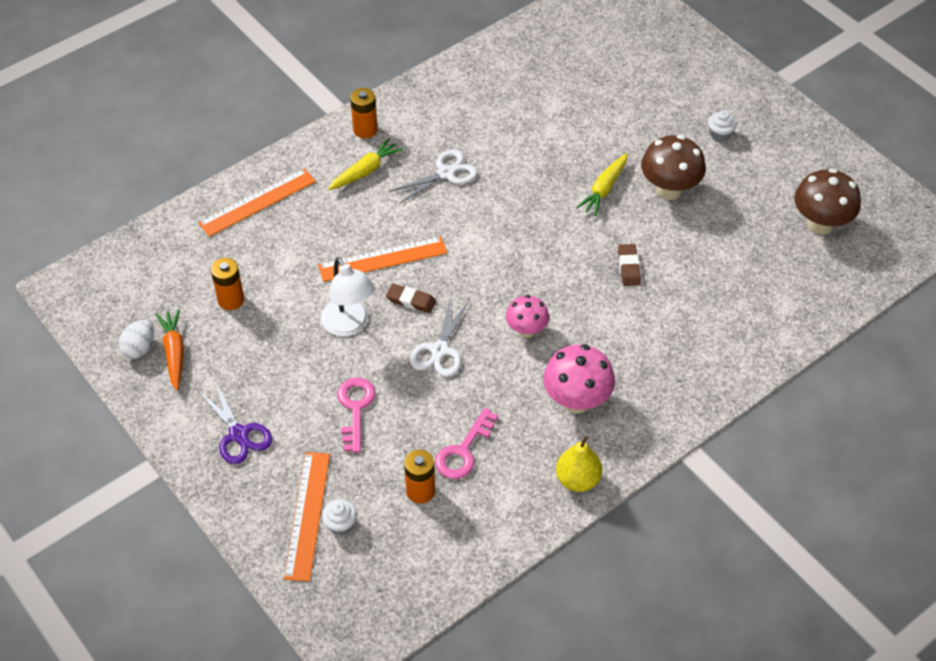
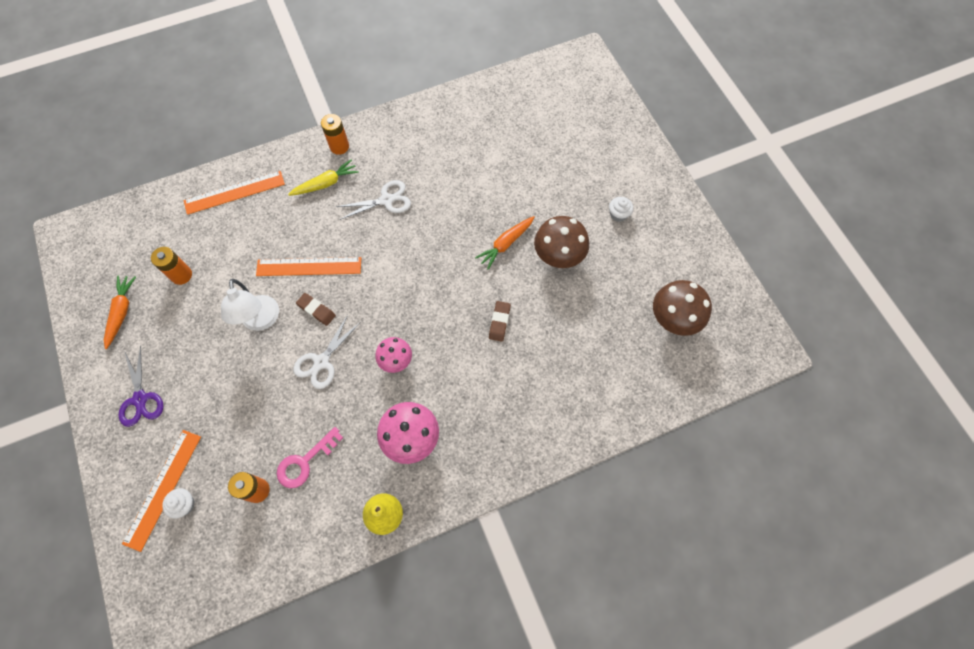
camera: 15 degrees right, 15 degrees up
(139, 348) = (98, 302): white egg -> none
(355, 408) = (236, 399): pink key -> none
(604, 189) = (505, 244): yellow carrot -> orange carrot

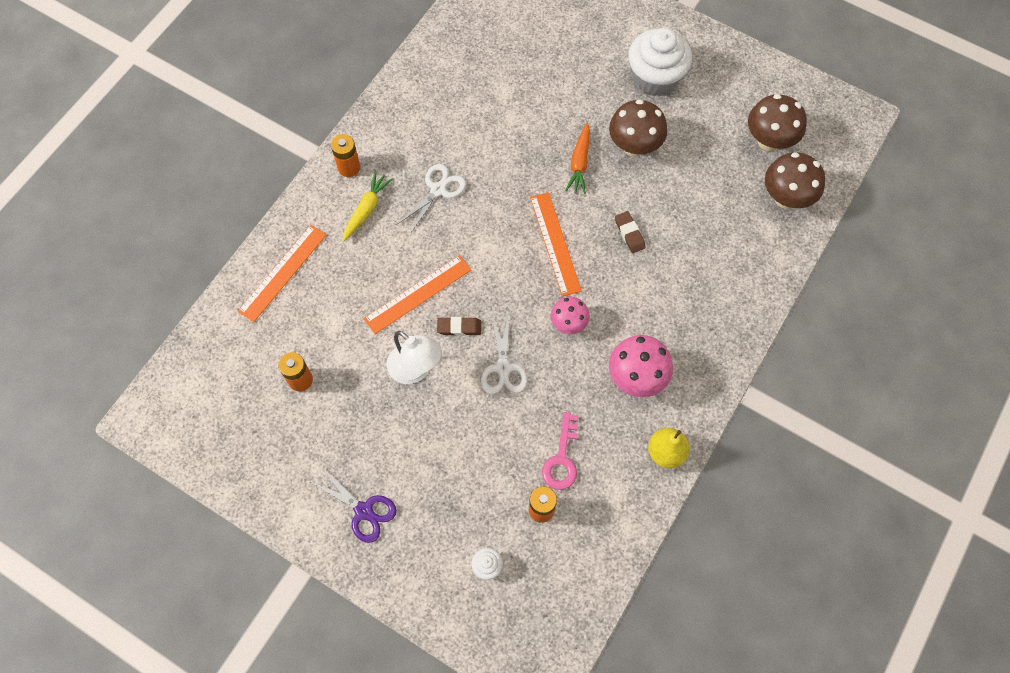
camera: 35 degrees left, 0 degrees up
(122, 312) = (272, 450): orange carrot -> none
(163, 488) = (455, 567): orange ruler -> orange ruler (555, 243)
(618, 214) = (655, 77): white cupcake -> white cupcake, size x2.43
(650, 375) = (785, 198): none -> brown mushroom

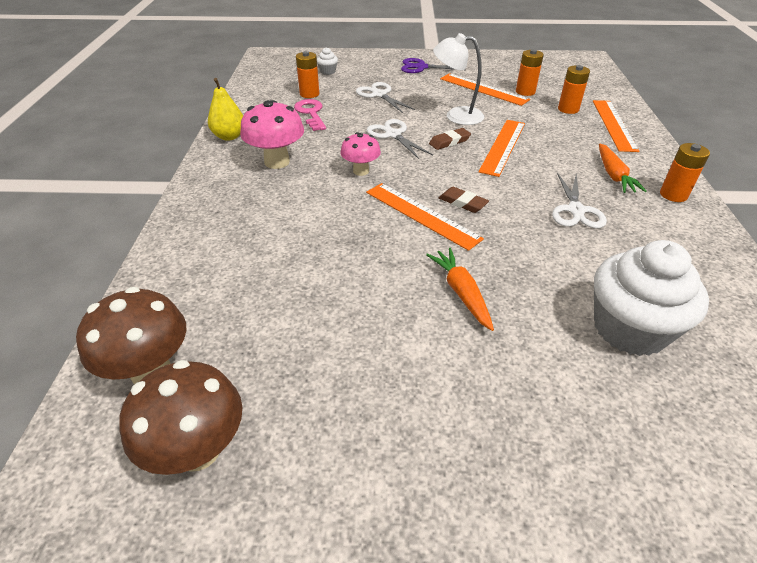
camera: 150 degrees right, 25 degrees down
(294, 321) = (568, 109): none -> orange battery
(339, 411) = (483, 89): none -> orange ruler
(366, 209) = (613, 175): yellow carrot -> orange carrot
(463, 462) = (379, 95): none -> white scissors
(629, 233) = (349, 250): brown eraser -> brown eraser (462, 203)
(634, 146) = (409, 342): brown mushroom -> none
(655, 77) = (453, 470): white cupcake -> white cupcake (630, 328)

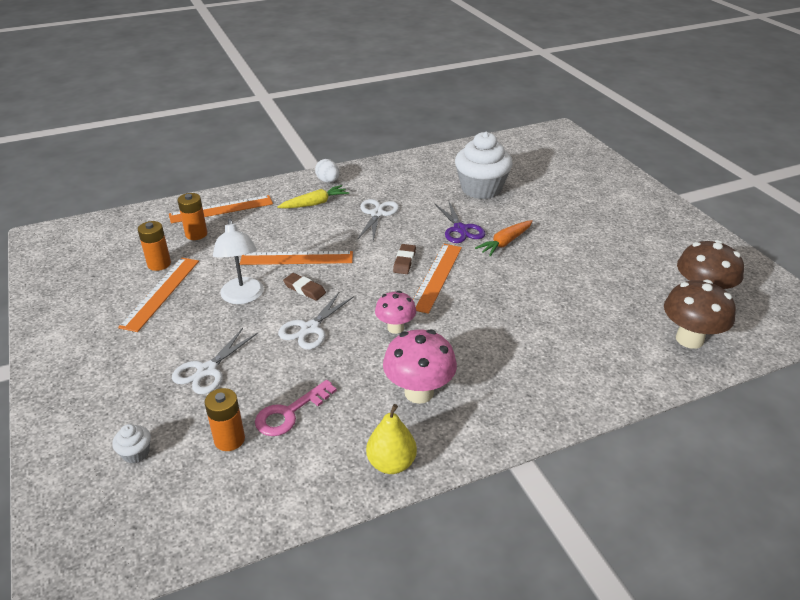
camera: 115 degrees left, 5 degrees down
(421, 67) = (97, 358): purple scissors -> purple scissors (460, 229)
(576, 210) = (377, 214): white scissors -> white scissors turned 60 degrees counterclockwise
(613, 175) = (315, 203): orange carrot -> yellow carrot
(673, 195) = (328, 181): orange battery -> white egg

